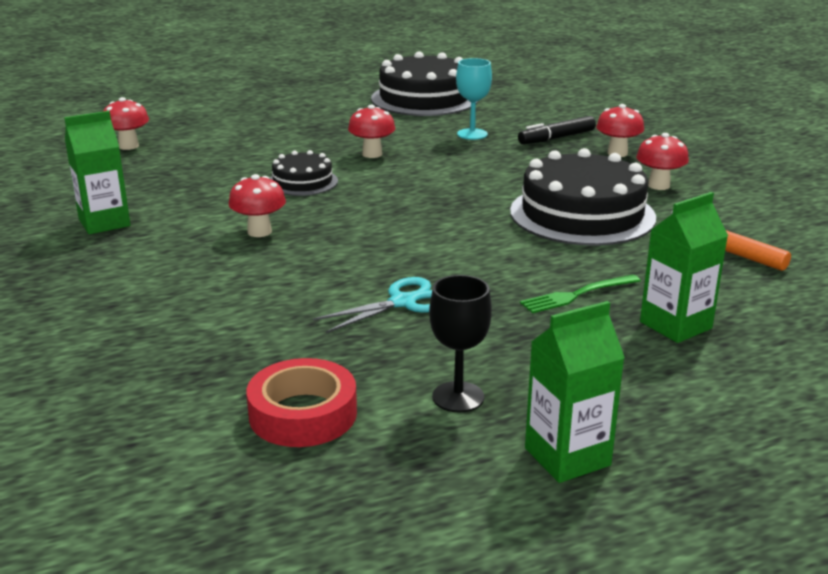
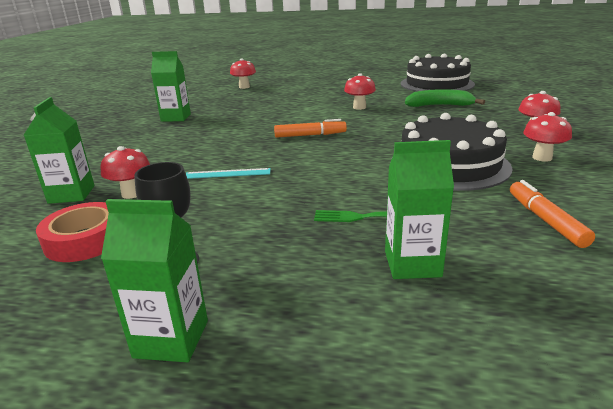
camera: 35 degrees right, 0 degrees up
(165, 373) = (71, 194): none -> green carton
(259, 232) = (235, 135): red mushroom -> red mushroom (132, 194)
(302, 182) = (298, 115): black cake -> none
(343, 287) = (227, 173): none -> turquoise ruler
(368, 210) = (310, 135): none -> orange marker
(403, 302) = (245, 191): turquoise scissors -> none
(472, 134) = (439, 105): turquoise goblet -> green banana
(556, 138) = (498, 115): black marker -> none

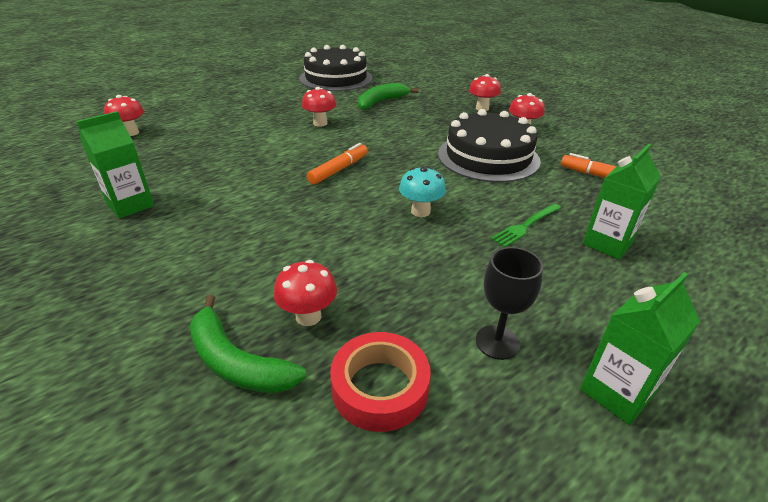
camera: 50 degrees left, 10 degrees up
(71, 194) = (236, 361): green carton -> green banana
(227, 173) = (352, 243): turquoise ruler -> none
(306, 176) = (420, 211): none -> turquoise mushroom

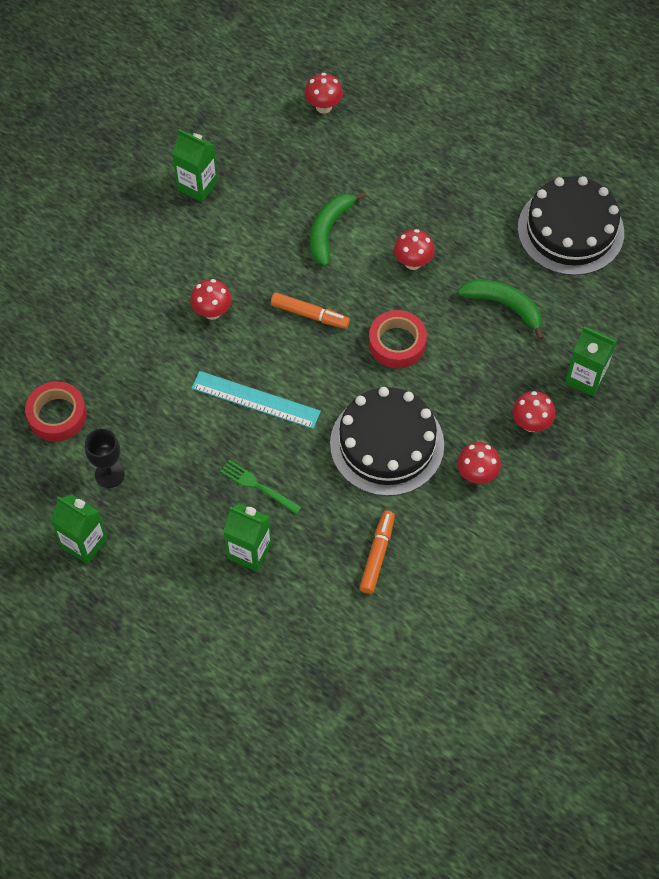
camera: 75 degrees right, 25 degrees up
(236, 361) = (58, 334): green banana -> green banana (329, 230)
(308, 316) = (104, 359): red mushroom -> red mushroom (212, 312)
(391, 139) = (397, 343): none -> red tape
(420, 211) = (255, 400): turquoise mushroom -> turquoise ruler
(451, 90) = (585, 378): none -> green carton

